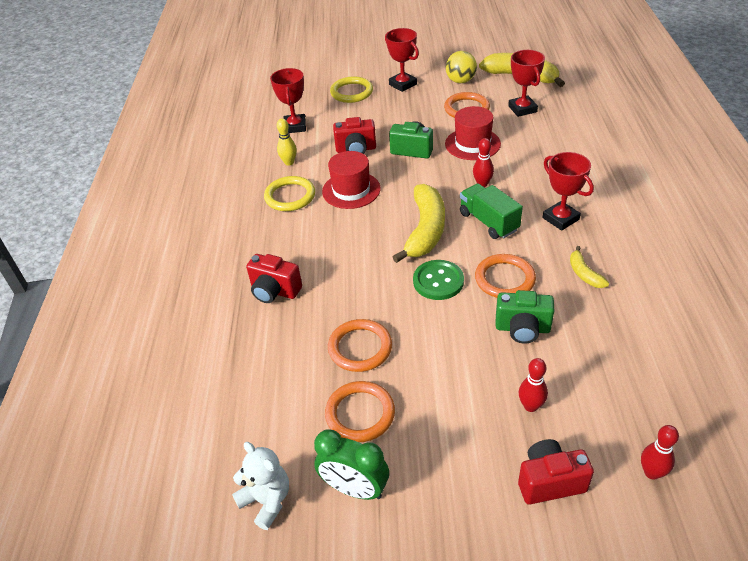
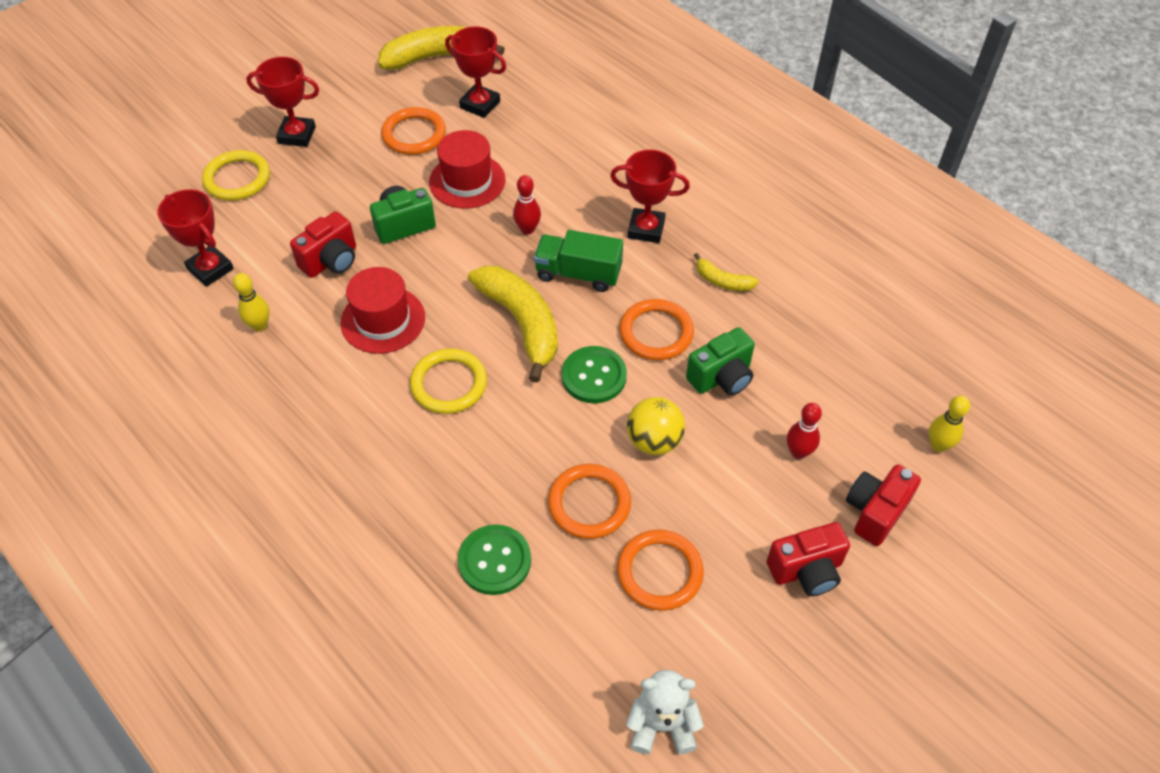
camera: 45 degrees left, 10 degrees up
(274, 291) = (426, 503): red camera -> red camera (806, 570)
(276, 343) = (494, 561): none -> green button
(290, 196) = (313, 372): yellow ring -> yellow ring (449, 384)
(355, 489) = (728, 647): green clock -> none
(460, 81) = (368, 96): yellow ball -> yellow ball (654, 441)
(652, 472) = (938, 445): red bowling pin -> yellow bowling pin

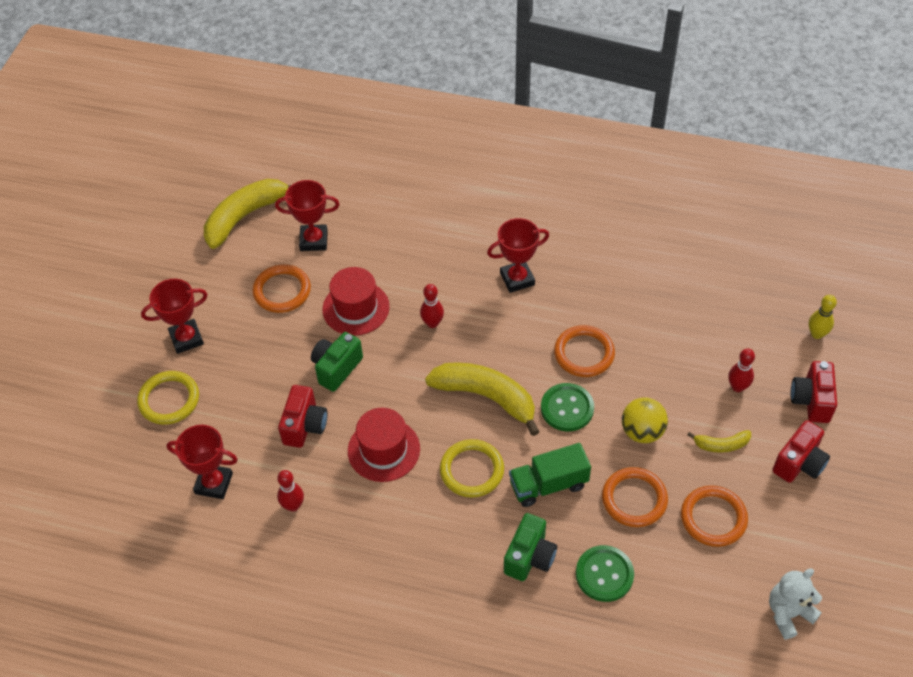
camera: 30 degrees left, 0 degrees up
(259, 325) = (293, 505): yellow bowling pin -> red bowling pin
(578, 274) = (496, 338): green truck -> green truck (548, 484)
(721, 377) = (651, 362): green camera -> green camera (529, 557)
(722, 281) = (599, 291): yellow banana -> yellow banana (721, 445)

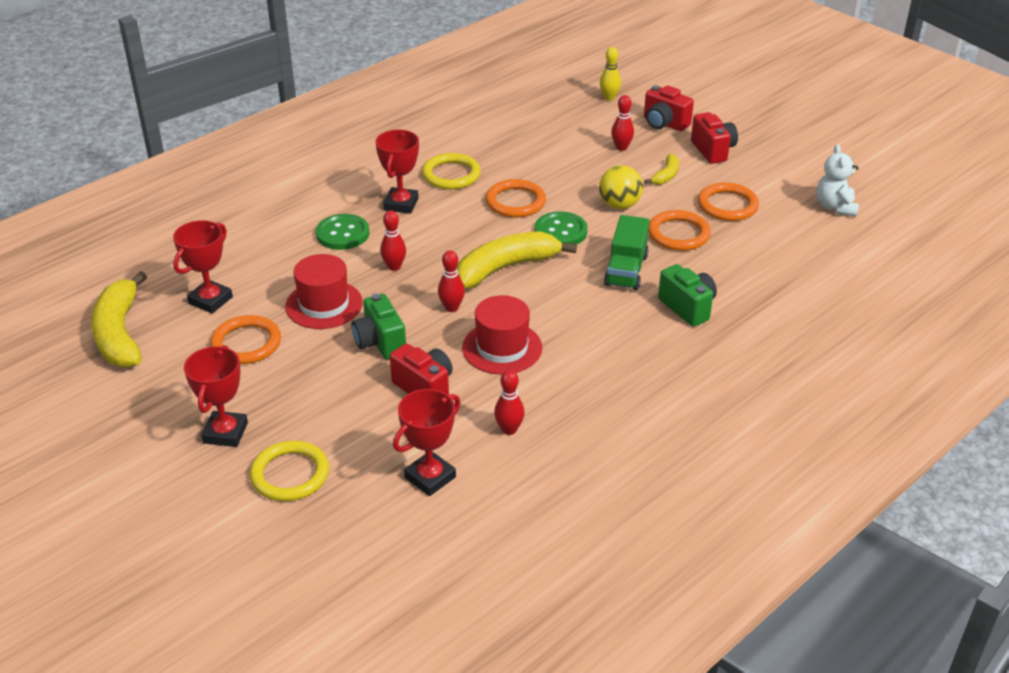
camera: 60 degrees left, 15 degrees down
(409, 389) = (451, 308): none -> red bowling pin
(472, 470) = (573, 305): yellow ring -> yellow ring (451, 175)
(604, 574) = (735, 276): green button -> green button (342, 234)

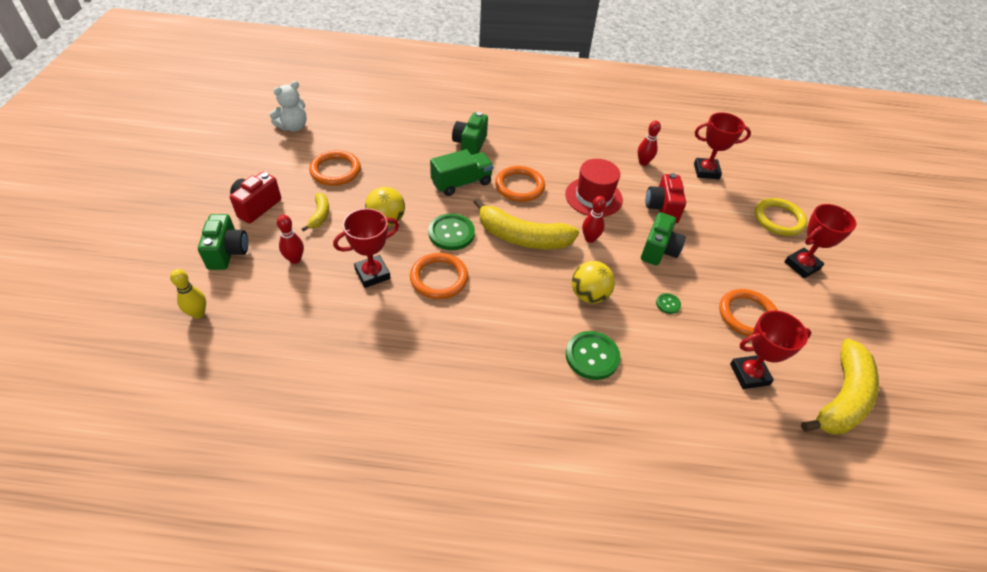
camera: 135 degrees left, 10 degrees up
(324, 304) = (668, 304): red hat -> green button
(394, 267) = (589, 295): red bowling pin -> yellow ball
(401, 204) = (515, 348): red trophy -> red trophy (372, 274)
(451, 175) = (440, 344): yellow ring -> none
(664, 123) = (228, 252): red camera -> green camera
(666, 175) = (320, 215): yellow banana -> yellow banana turned 105 degrees clockwise
(678, 234) = (395, 178): orange ring -> orange ring (519, 186)

